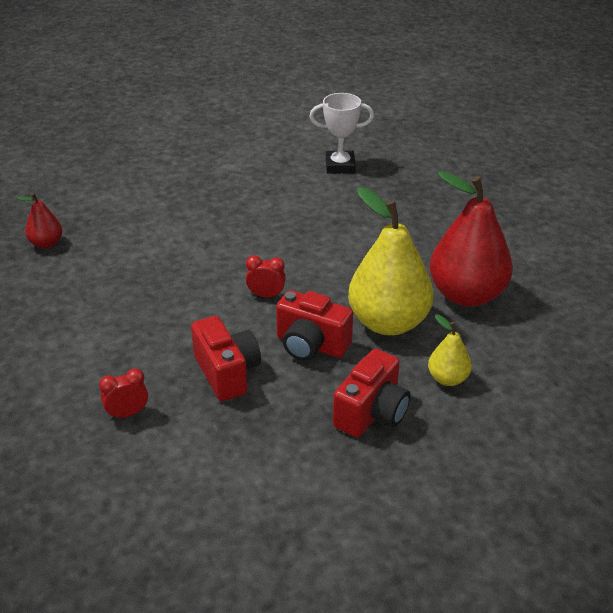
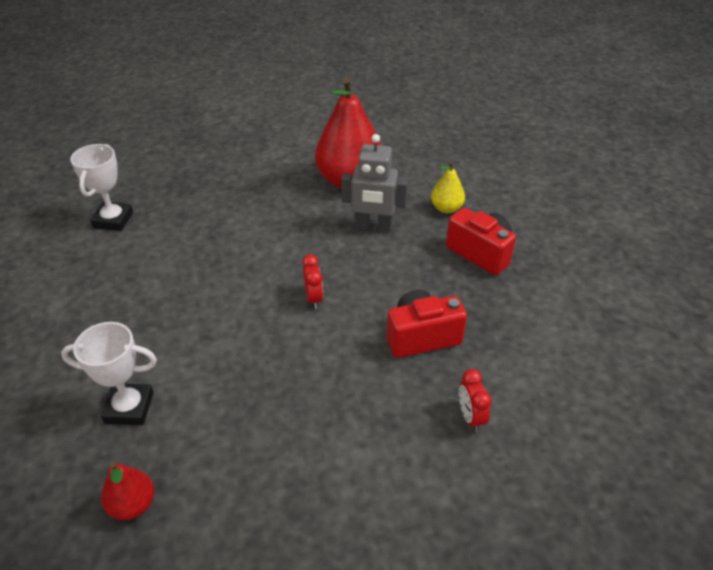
camera: 80 degrees left, 5 degrees up
(130, 223) = (129, 408): none -> white trophy
(266, 295) = (314, 298): red clock -> red clock turned 150 degrees clockwise
(311, 345) = (393, 277): red camera -> none
(388, 322) = (373, 227): yellow pear -> grey robot

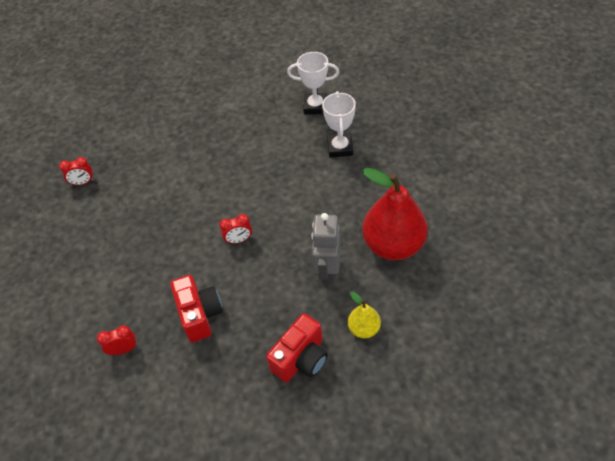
camera: 90 degrees right, 10 degrees up
(129, 408) = (146, 163): white trophy -> white trophy (340, 148)
(133, 505) = (83, 182): red pear -> red clock

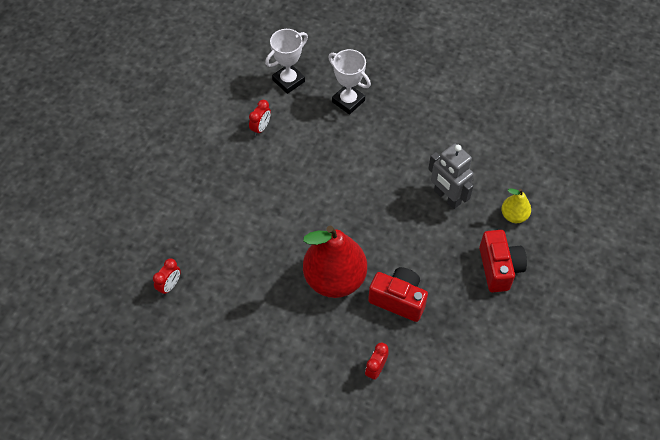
camera: 50 degrees left, 5 degrees up
(239, 240) = (359, 226): red clock -> red clock (261, 128)
(393, 245) = (468, 145): red pear -> red pear (334, 279)

